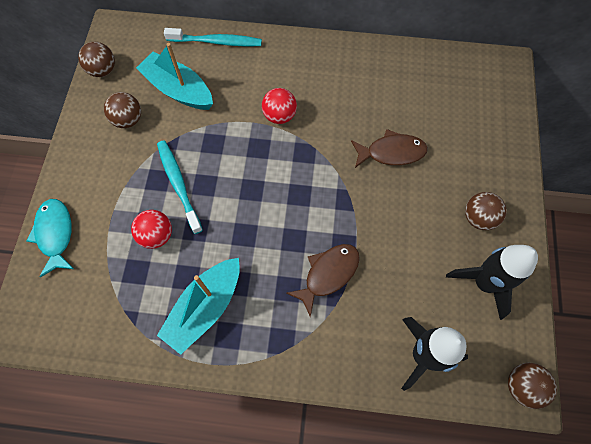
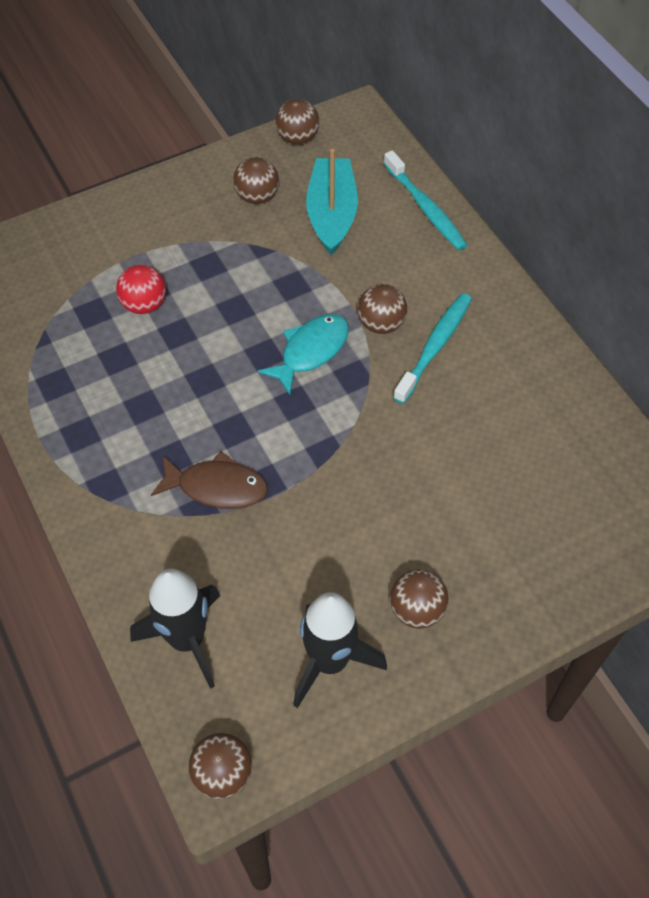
camera: 55 degrees right, 10 degrees down
(55, 234) = (83, 224): turquoise fish -> turquoise fish (311, 351)
(178, 185) = (217, 286): turquoise toothbrush -> turquoise toothbrush (434, 347)
(205, 307) = (95, 395): turquoise boat -> none
(279, 116) = (381, 324): red ball -> brown ball
(391, 152) = (430, 464): brown fish -> none

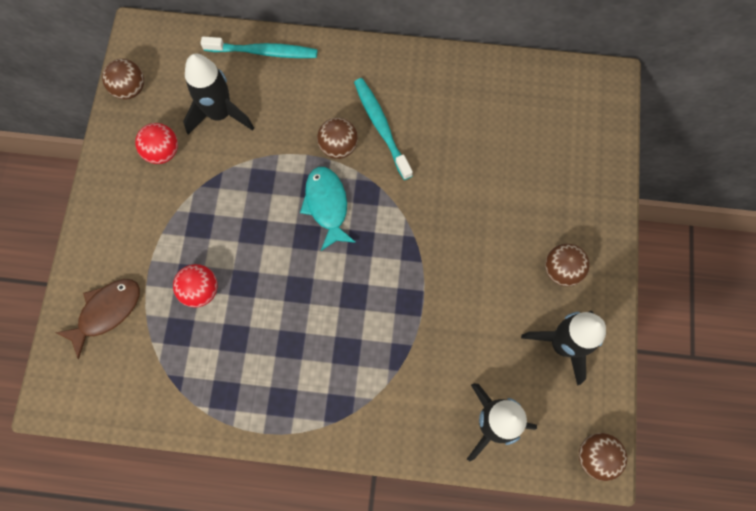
camera: 55 degrees left, 15 degrees up
(217, 487) = (391, 335): brown fish -> brown fish (106, 312)
(257, 197) = (162, 152): brown ball -> red ball
(332, 214) = (220, 114): turquoise boat -> black rocket

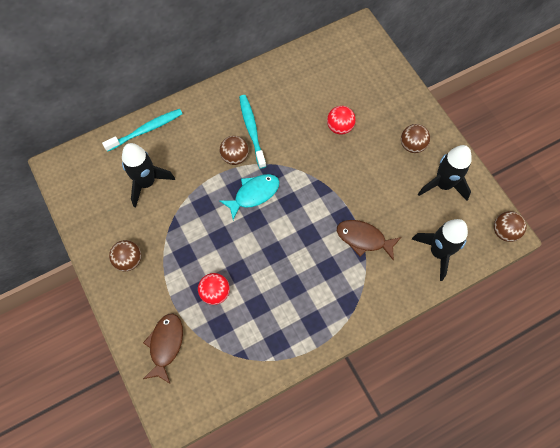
camera: 35 degrees left, 5 degrees down
(130, 89) = (75, 203): brown ball -> brown ball (129, 260)
(162, 152) = (127, 227): red ball -> red ball (339, 127)
(327, 205) = (254, 194): turquoise fish -> turquoise fish turned 105 degrees clockwise
(381, 127) = (252, 130): turquoise toothbrush -> turquoise toothbrush turned 45 degrees clockwise
(413, 344) = (363, 239): none -> brown fish

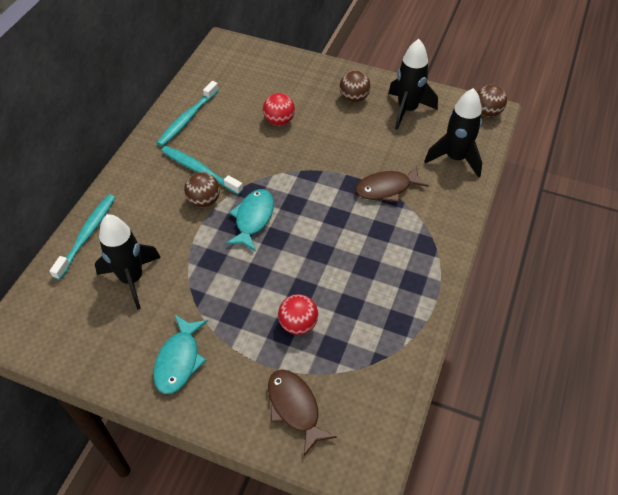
camera: 40 degrees left, 15 degrees down
(129, 260) = (179, 360): brown ball -> turquoise fish
(279, 81) = (187, 119): none -> turquoise toothbrush

